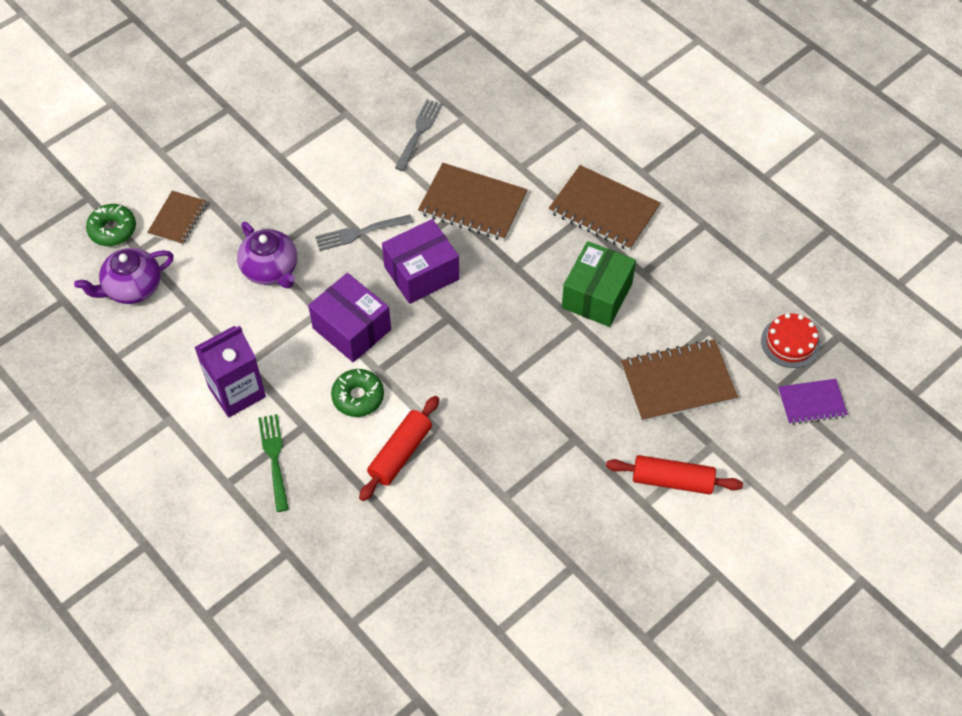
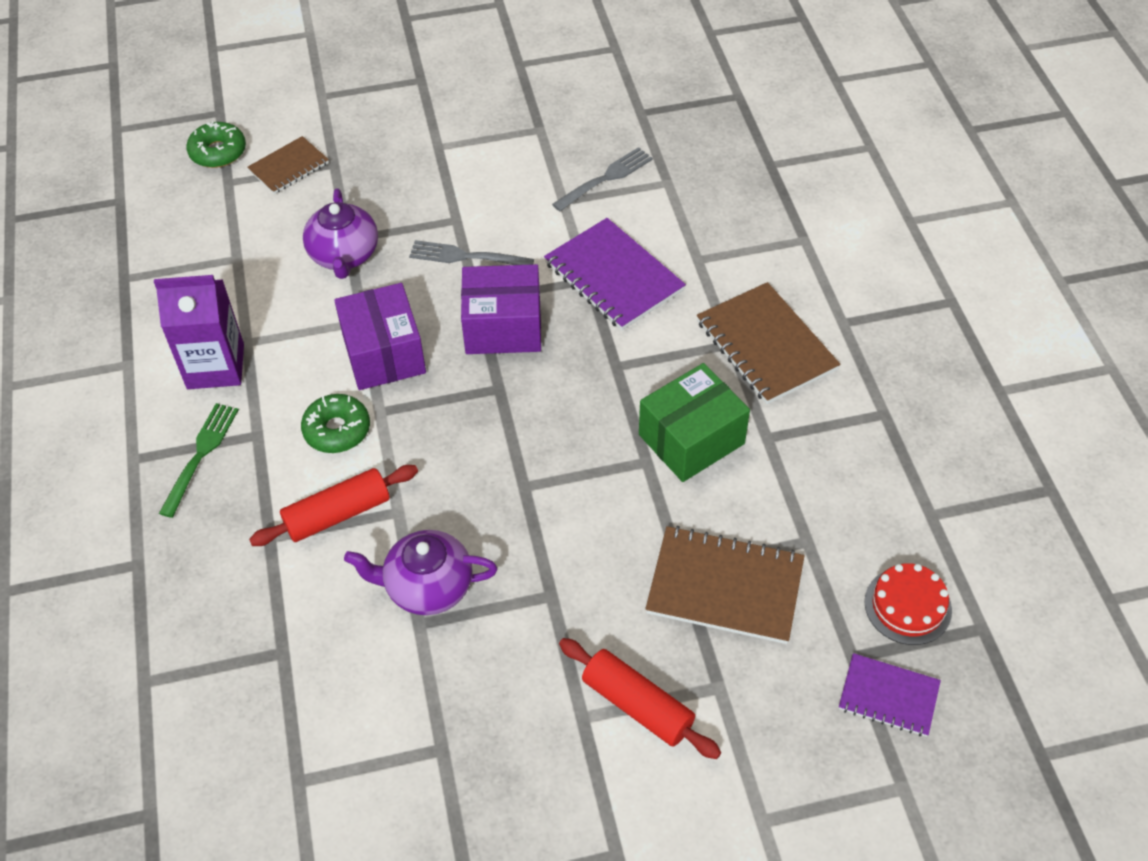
camera: 30 degrees right, 5 degrees down
(132, 288) = (193, 216): purple teapot -> purple teapot (427, 587)
(473, 204) = (614, 276): brown notebook -> purple notebook

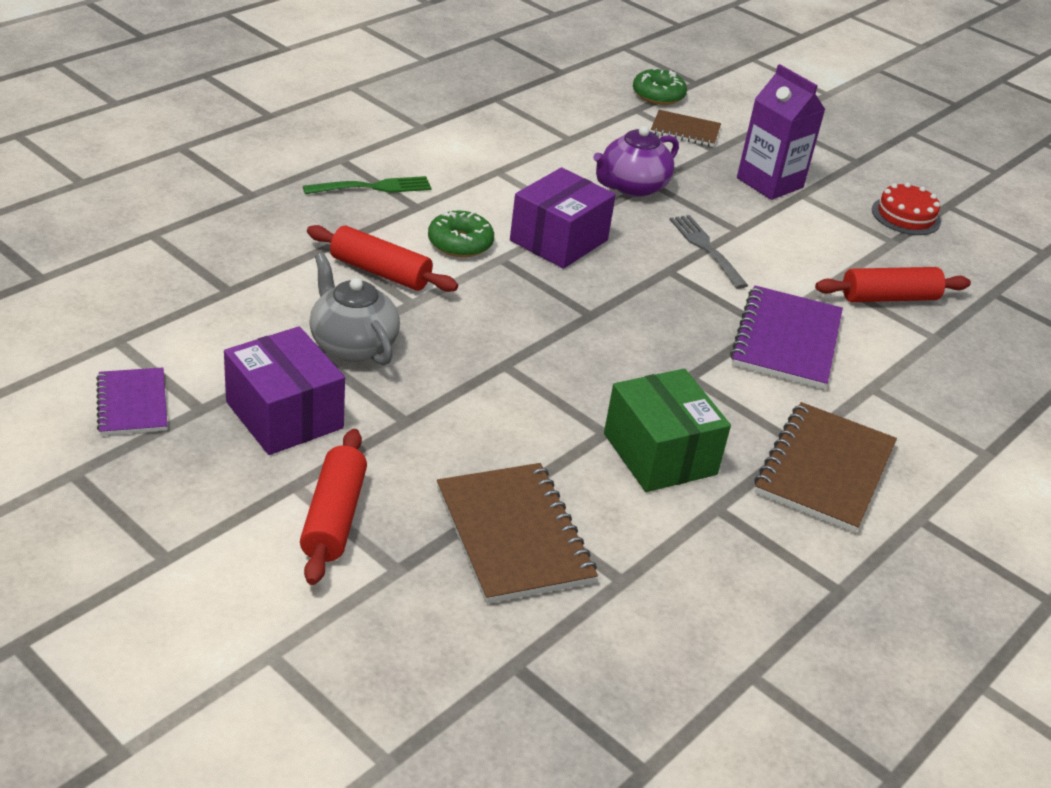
camera: 50 degrees right, 15 degrees down
(215, 366) = (460, 165): purple carton -> purple carton (770, 183)
(427, 587) = (352, 344): purple teapot -> grey teapot
(503, 327) = (657, 294): purple box -> purple box (284, 415)
(605, 179) = (889, 298): grey fork -> red rolling pin
(691, 439) = (659, 454): green box -> green box turned 45 degrees clockwise
(888, 696) = (490, 712): purple notebook -> purple notebook (132, 404)
(908, 606) = (616, 692): red cake -> red cake (906, 216)

